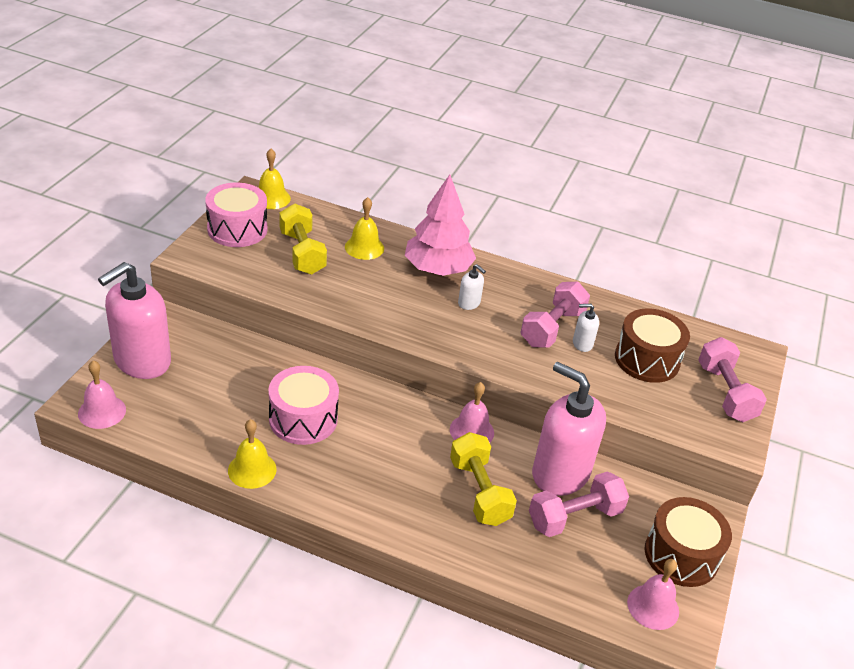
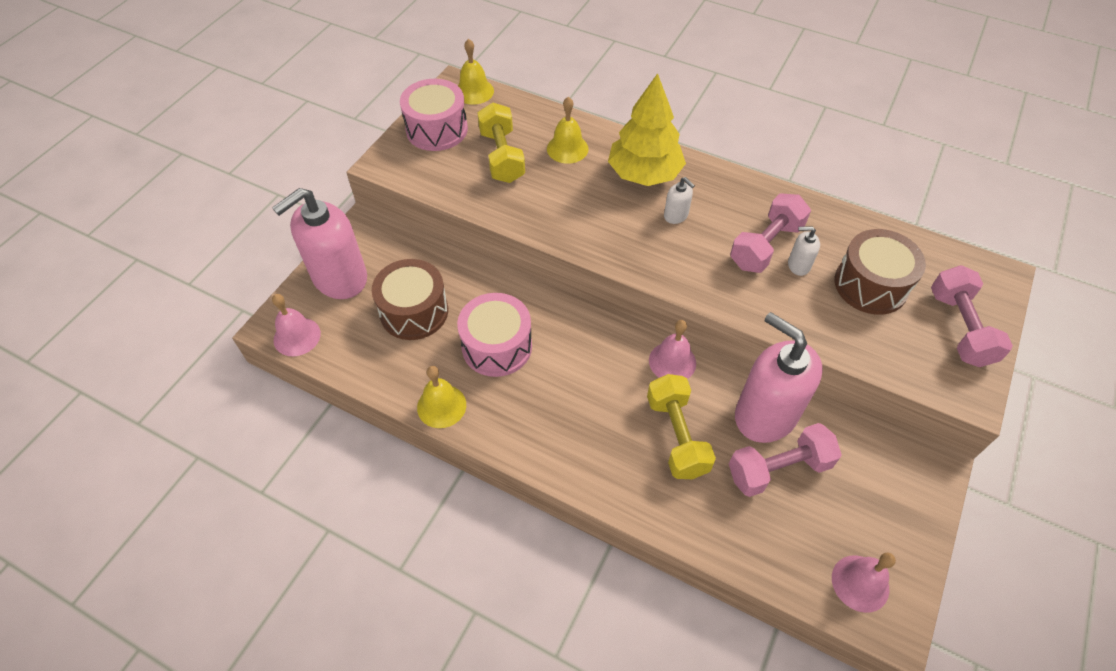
camera: 10 degrees right, 15 degrees up
(438, 269) = (644, 174): pink tree -> yellow tree
(681, 555) = (895, 519): brown drum -> brown drum (414, 311)

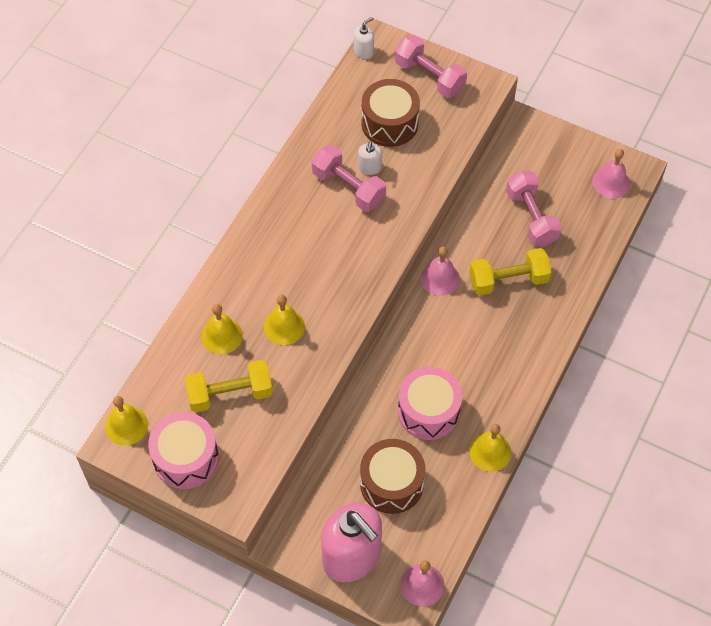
camera: 90 degrees left, 5 degrees up
(579, 194) = (284, 326): none -> yellow bell
(644, 174) = (259, 271): yellow tree -> none
(676, 215) = (313, 250): white soap dispenser -> white soap dispenser (363, 51)
(765, 415) = (486, 220): pink soap dispenser -> none
(960, 328) = (429, 76): pink dumbbell -> pink dumbbell turned 45 degrees clockwise

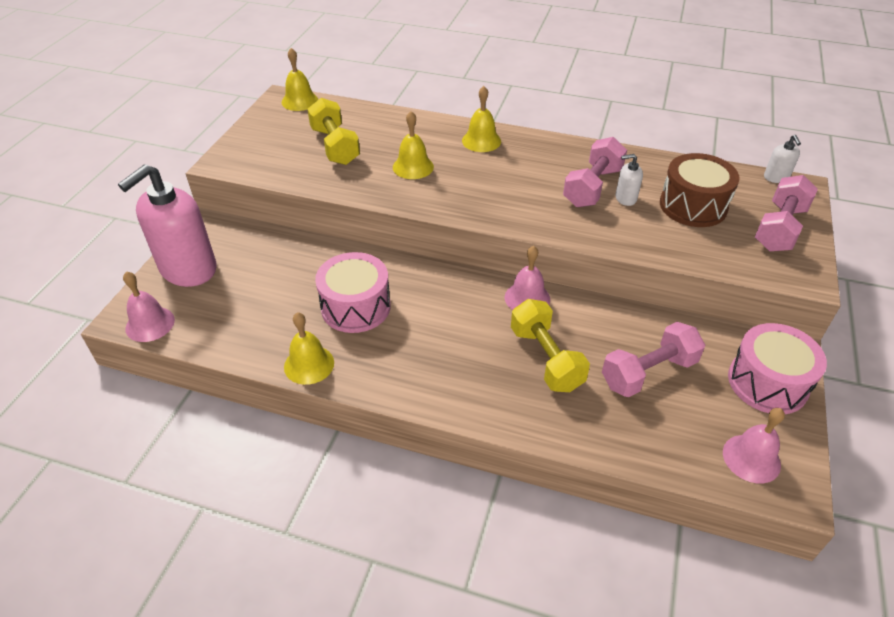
camera: 80 degrees right, 15 degrees down
(186, 458) = (269, 132): pink drum -> pink drum (767, 383)
(221, 335) = (395, 134): yellow bell -> yellow bell (481, 141)
(363, 51) = (776, 178): white soap dispenser -> white soap dispenser turned 45 degrees clockwise
(391, 483) = (268, 288): brown drum -> none

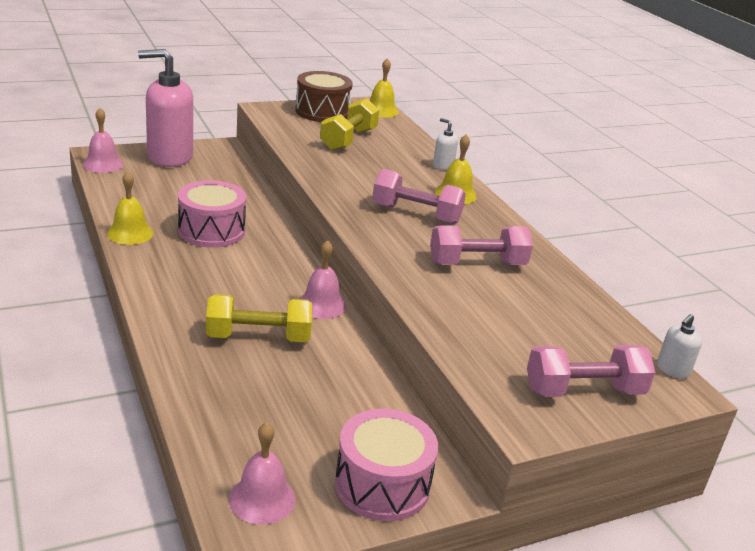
camera: 45 degrees right, 15 degrees down
(413, 167) = (372, 176): yellow bell -> none
(546, 358) = (258, 337): yellow dumbbell -> yellow dumbbell turned 60 degrees clockwise
(625, 198) = (488, 285): white soap dispenser -> white soap dispenser (443, 165)
(648, 373) = (307, 400): pink dumbbell -> pink dumbbell (416, 214)
(693, 206) = (536, 326): brown drum -> brown drum (322, 112)

